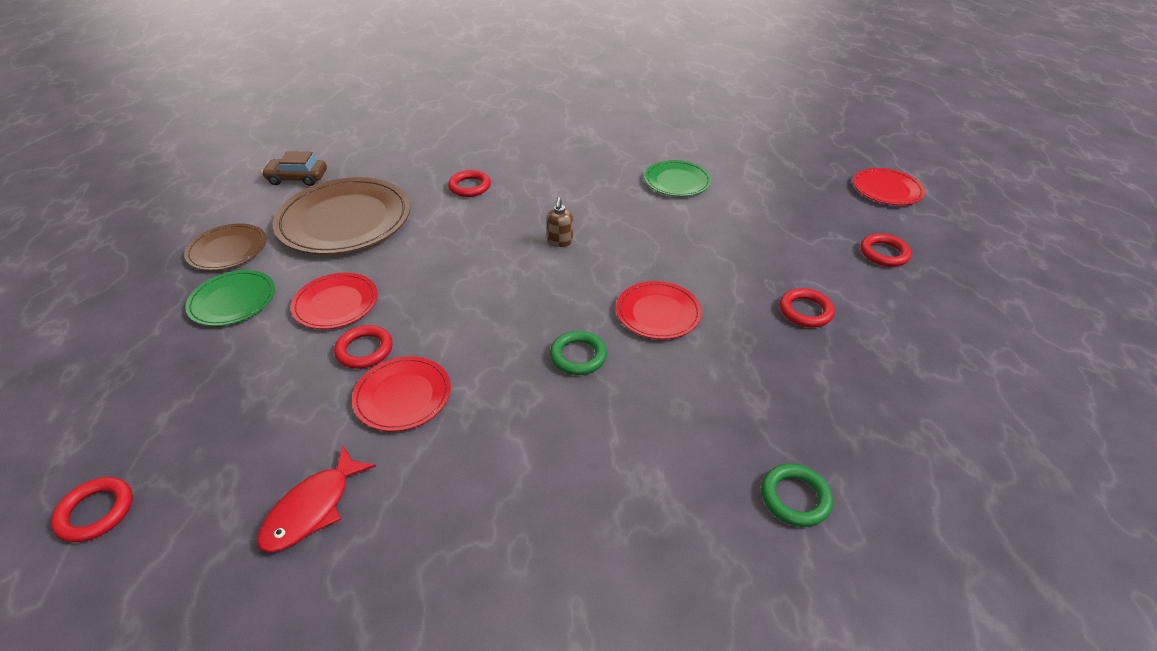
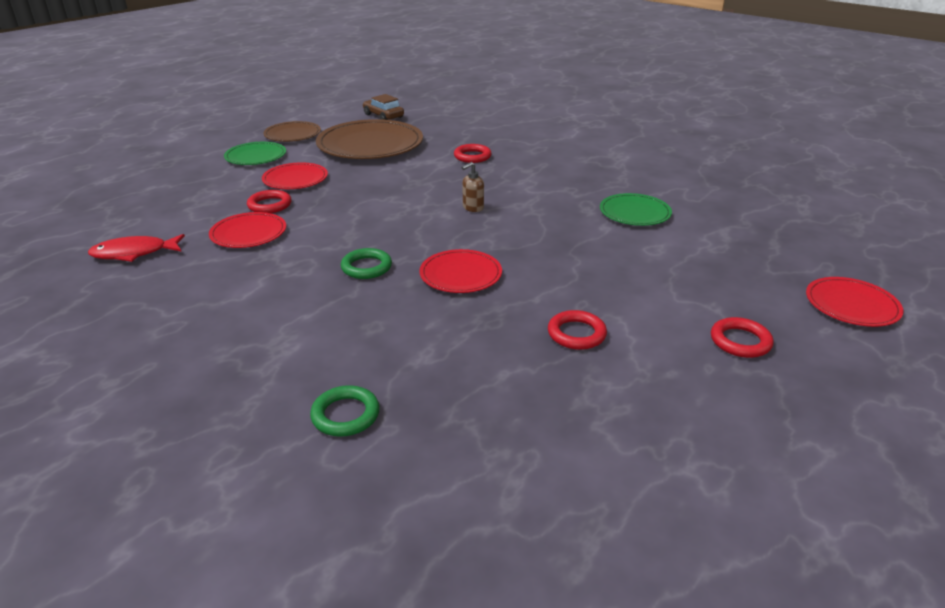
camera: 45 degrees right, 10 degrees down
(96, 512) = (75, 207): red ring -> none

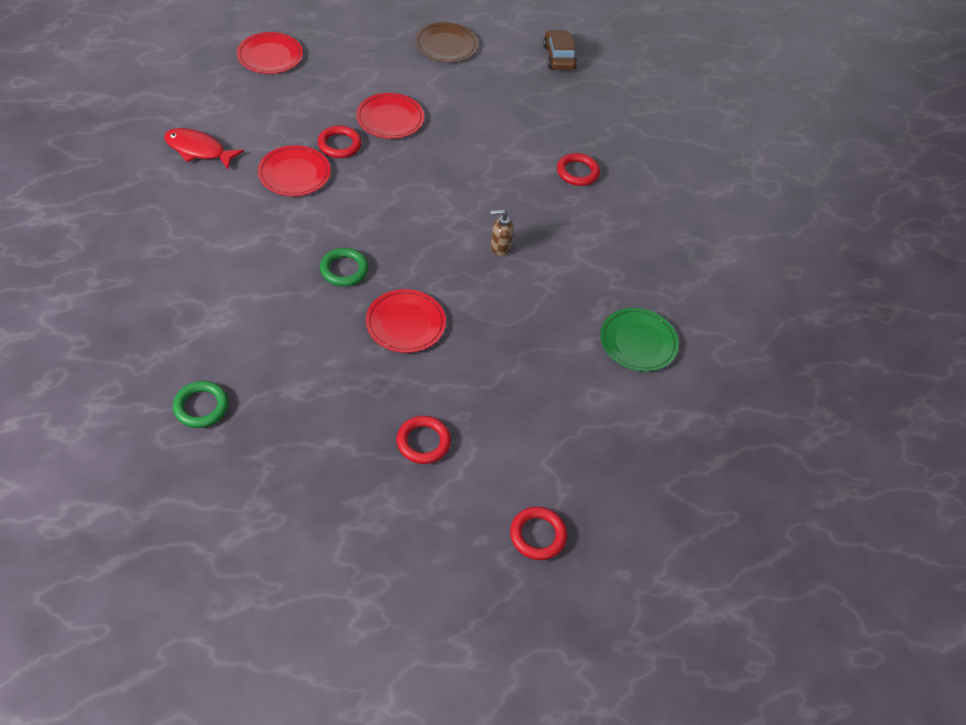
camera: 30 degrees right, 20 degrees up
(256, 156) = (386, 64): green plate -> none
(370, 144) = (501, 100): brown plate -> none
(851, 305) = (685, 568): red plate -> red plate (270, 56)

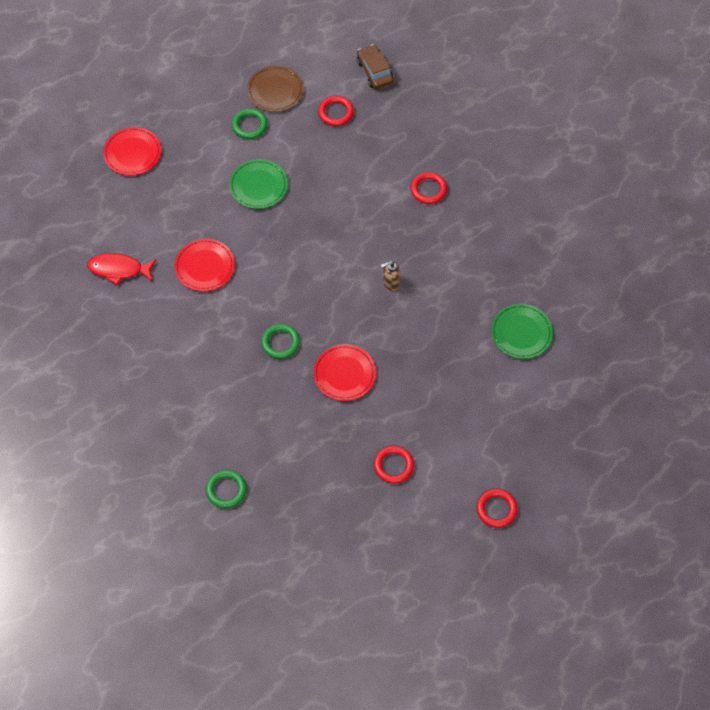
camera: 10 degrees left, 10 degrees up
(339, 145) = (228, 226): red ring -> red ring (335, 112)
(390, 118) = (258, 185): red plate -> green plate
(405, 66) = (249, 125): none -> green ring

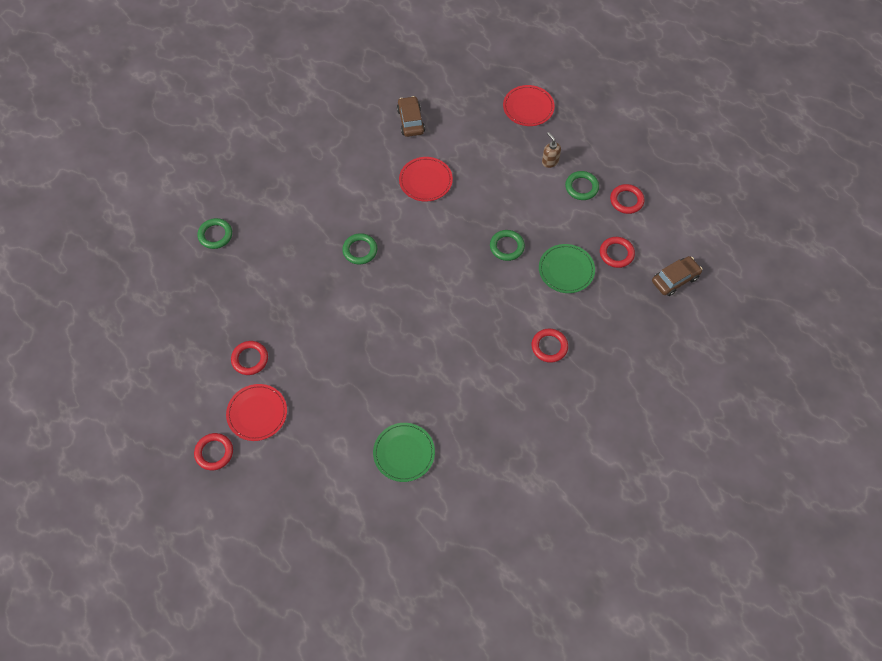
camera: 80 degrees right, 0 degrees up
(118, 269) = (410, 121): red fish -> brown car
(258, 185) = (518, 206): green plate -> green plate (566, 270)
(275, 90) = (626, 200): brown plate -> red ring
(306, 205) = (507, 247): none -> green ring
(344, 373) = (336, 305): red plate -> red plate (257, 413)
(391, 282) = (438, 329): brown soap dispenser -> brown soap dispenser (550, 161)

